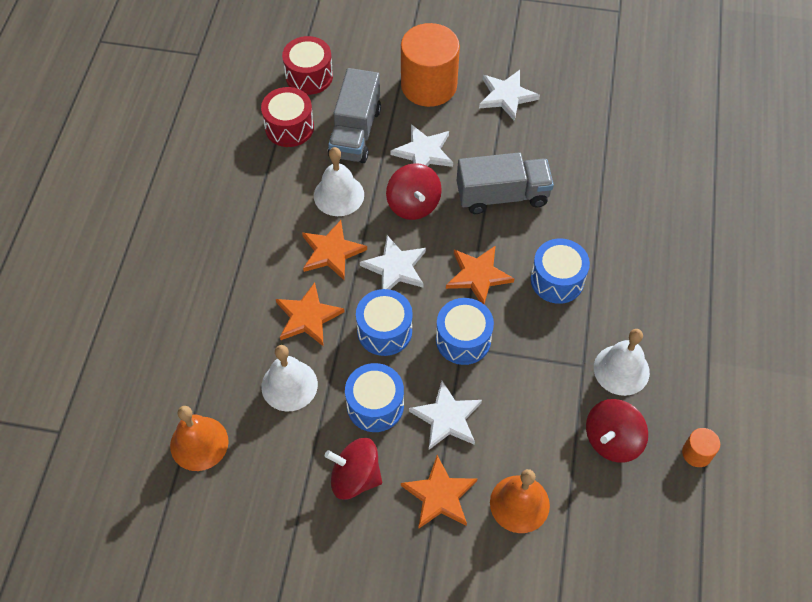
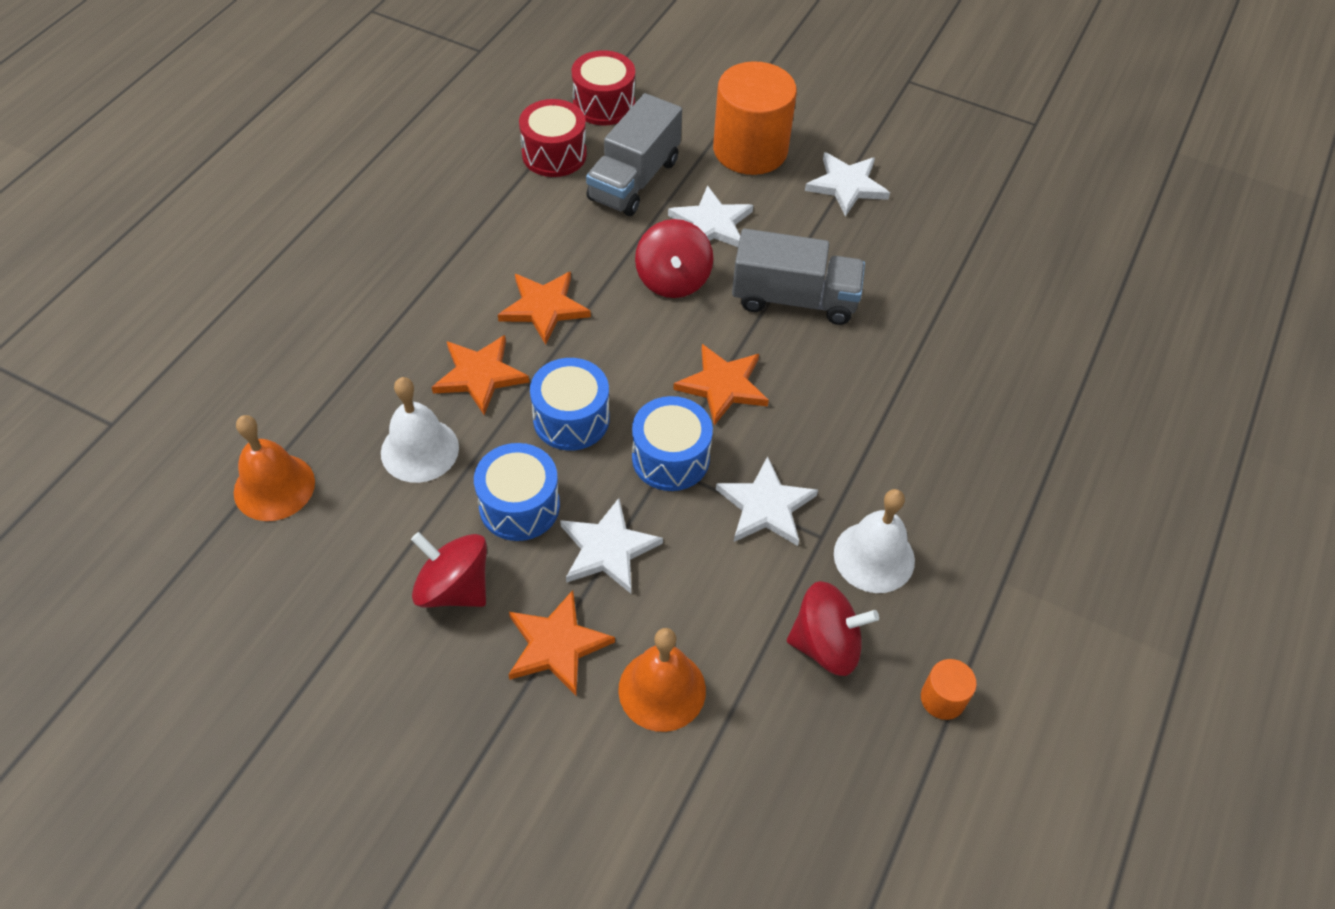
camera: 15 degrees right, 5 degrees down
(339, 195) = (582, 245): white bell -> none
(395, 267) = (618, 347): white star -> white star (766, 506)
(557, 280) = (828, 419): blue drum -> none
(612, 440) = (826, 644): red spinning top -> red spinning top turned 150 degrees counterclockwise

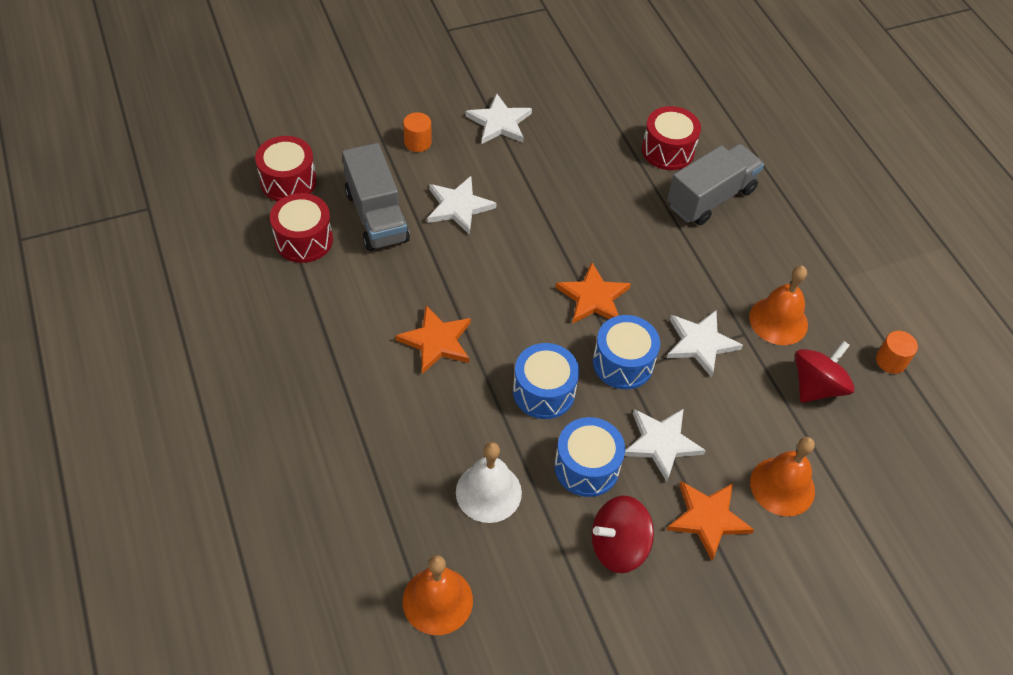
camera: 50 degrees left, 0 degrees up
(480, 375) = (458, 416): orange star -> none
(673, 280) = (484, 259): red spinning top -> none
(750, 150) = (417, 142): orange cylinder -> orange cylinder, size x0.44
(794, 299) = (561, 214): grey truck -> grey truck (710, 198)
(874, 557) = (778, 320): white bell -> orange bell
(981, 326) = (667, 150): none -> red drum

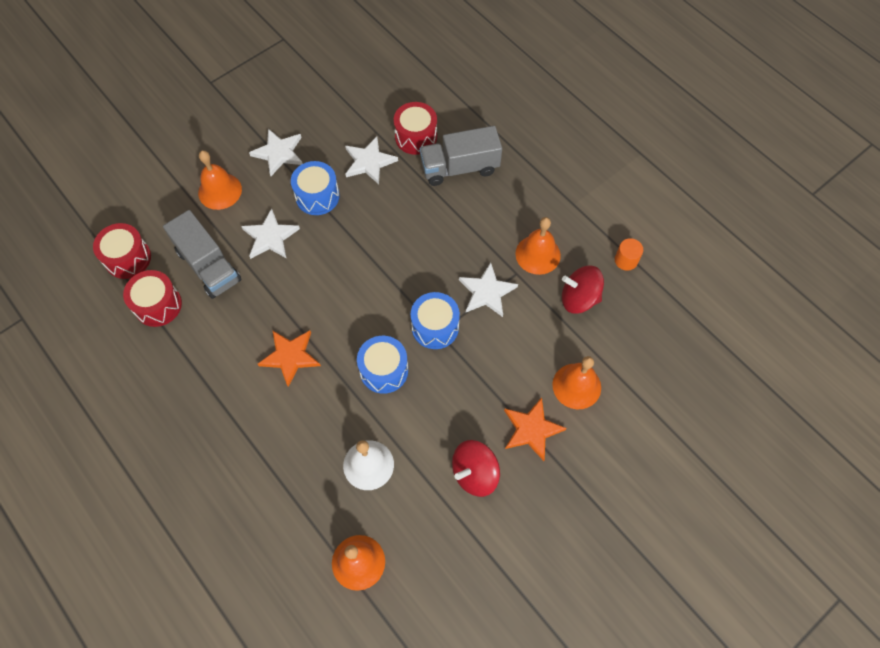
camera: 15 degrees left, 10 degrees up
(417, 142) = (220, 191): orange cylinder -> orange bell
(586, 467) = (433, 419): blue drum -> blue drum (317, 196)
(593, 297) = (397, 280): orange star -> none
(661, 443) = (481, 382): white star -> white star (369, 162)
(710, 198) = (459, 168): grey truck -> grey truck turned 135 degrees counterclockwise
(816, 386) = (579, 298): red spinning top -> red spinning top turned 105 degrees counterclockwise

